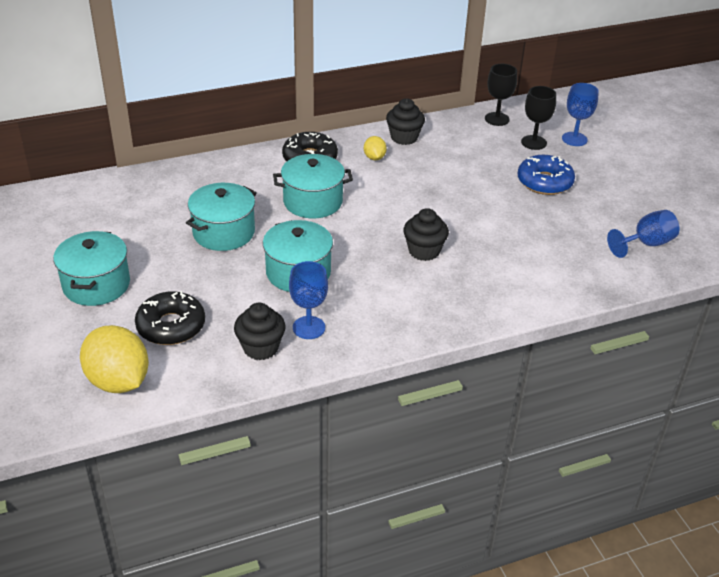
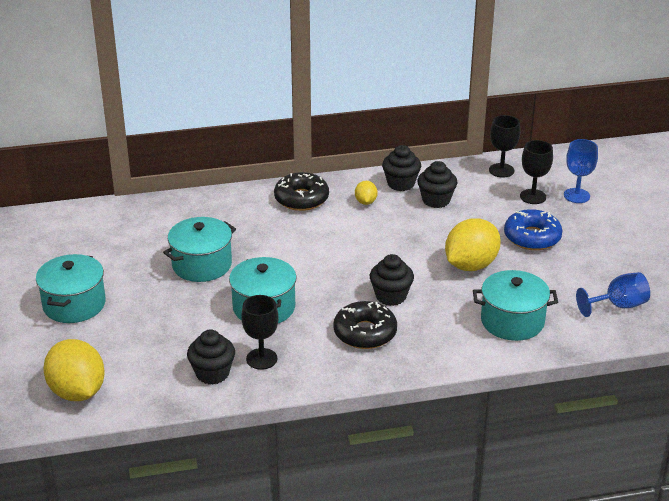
camera: 10 degrees right, 5 degrees down
(171, 326) = (134, 347): black donut -> black donut (365, 333)
(309, 327) = (261, 359): blue goblet -> black goblet
(313, 202) = (294, 241): turquoise pot -> turquoise pot (512, 321)
(442, 152) = (436, 200): none -> black cupcake
(494, 214) = (470, 265): none -> yellow lemon

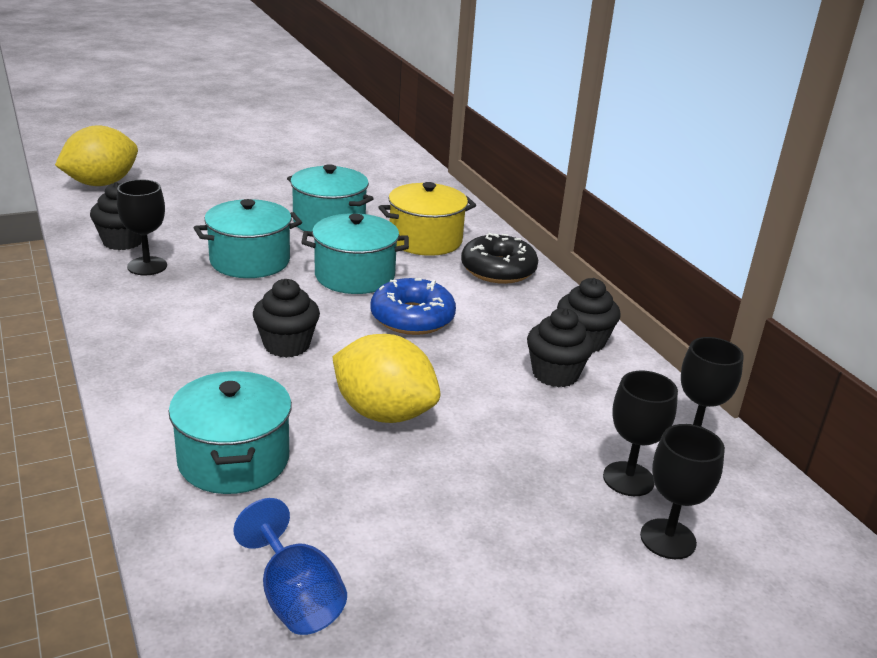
camera: 75 degrees right, 5 degrees down
(74, 304) = (244, 170): turquoise pot -> turquoise pot (355, 276)
(247, 223) = (425, 240): none -> yellow pot
(365, 202) = (516, 315): yellow lemon -> none
(365, 333) = (199, 329): black donut -> none
(532, 237) = (492, 479): blue donut -> blue donut (412, 318)
(576, 196) = (668, 539): blue goblet -> black goblet

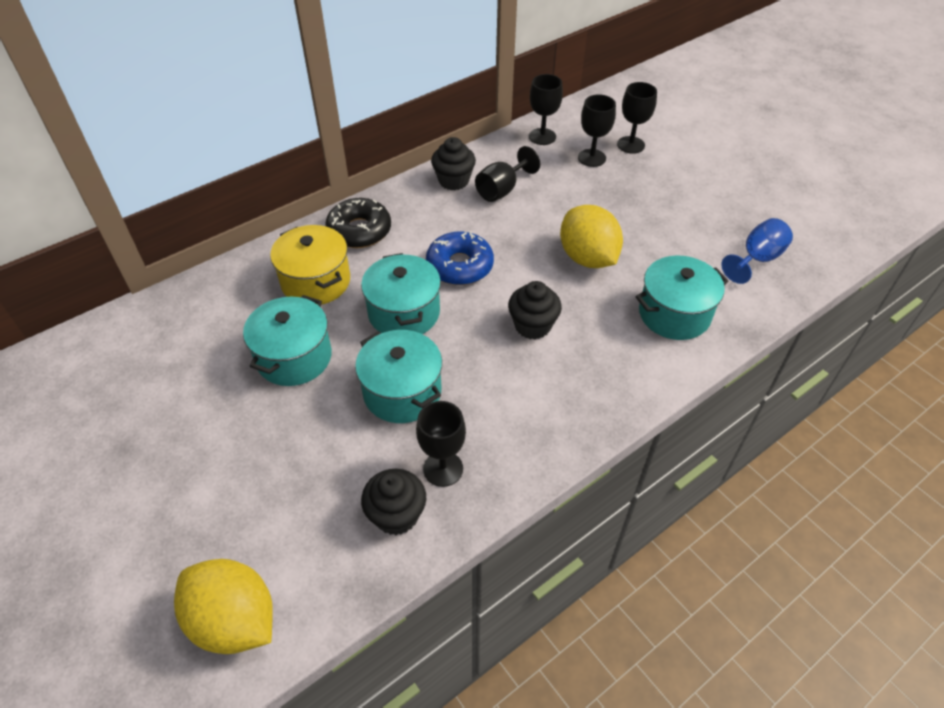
camera: 100 degrees left, 20 degrees up
(384, 413) = (587, 258): yellow lemon -> yellow lemon turned 45 degrees counterclockwise
(555, 374) = (502, 190): black cupcake -> black goblet

